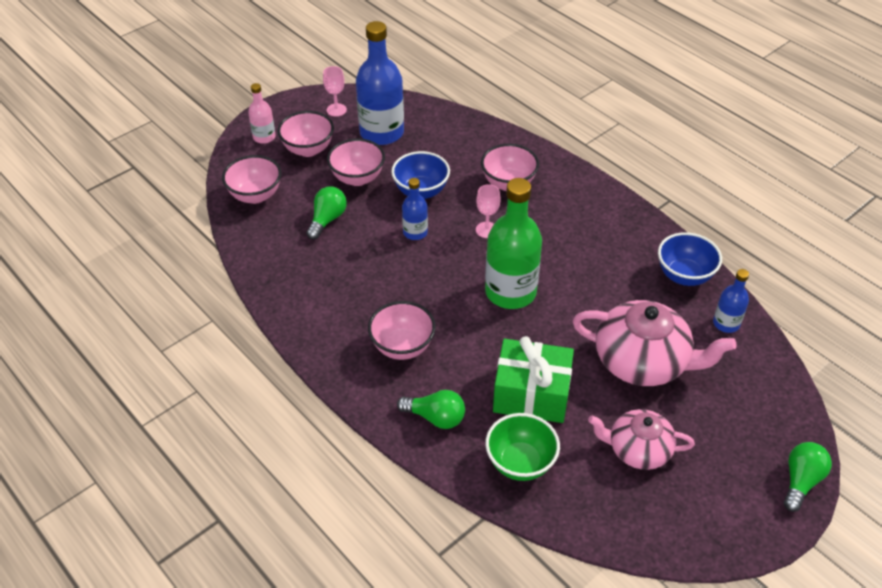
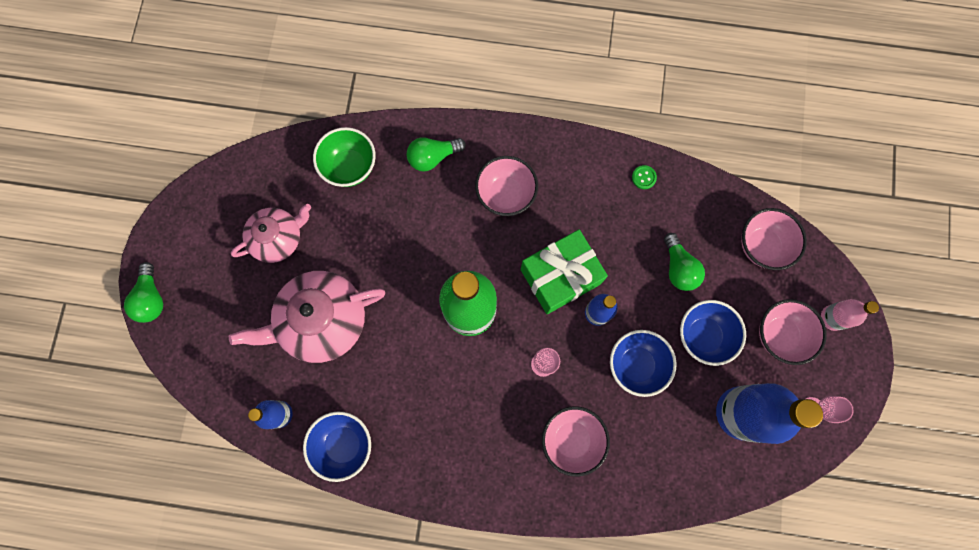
camera: 140 degrees right, 30 degrees up
(282, 285) = (643, 177): none -> green button
(357, 178) = (703, 335): pink bowl -> blue bowl
(531, 394) = (382, 227): green gift -> green gift (560, 276)

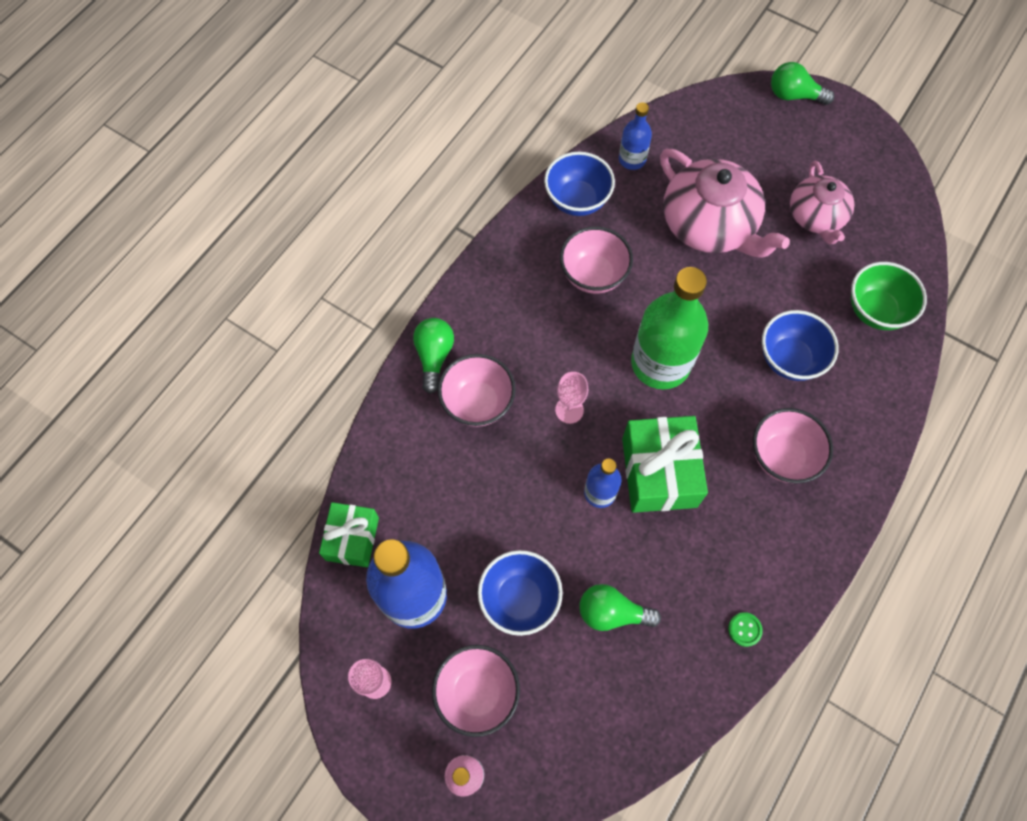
camera: 115 degrees right, 10 degrees down
(322, 321) = (709, 225): pink teapot -> pink teapot turned 135 degrees clockwise
(433, 157) = (858, 399): green light bulb -> green light bulb (434, 356)
(636, 365) = (522, 506): blue bowl -> blue bowl (789, 359)
(726, 482) = (352, 539): none -> green gift
(762, 246) = (595, 734): pink bowl -> pink bowl (593, 275)

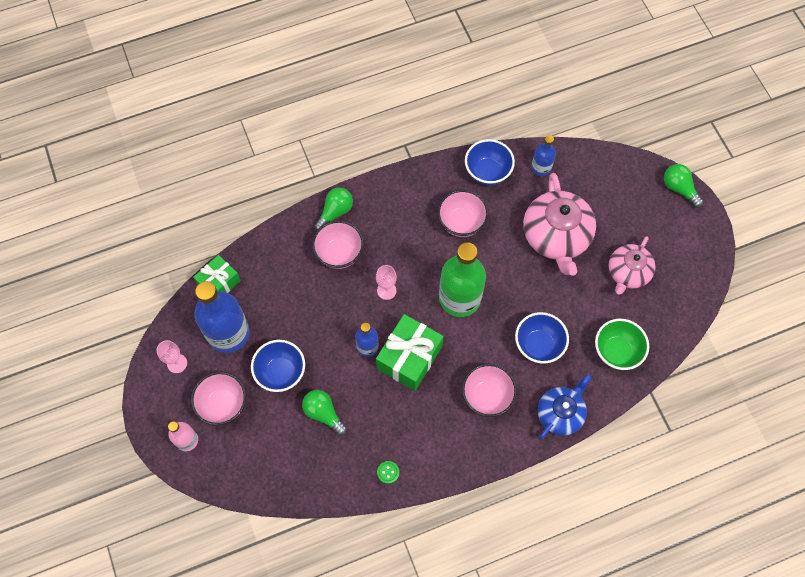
camera: 35 degrees right, 0 degrees up
(875, 420) = (560, 413): none -> blue teapot

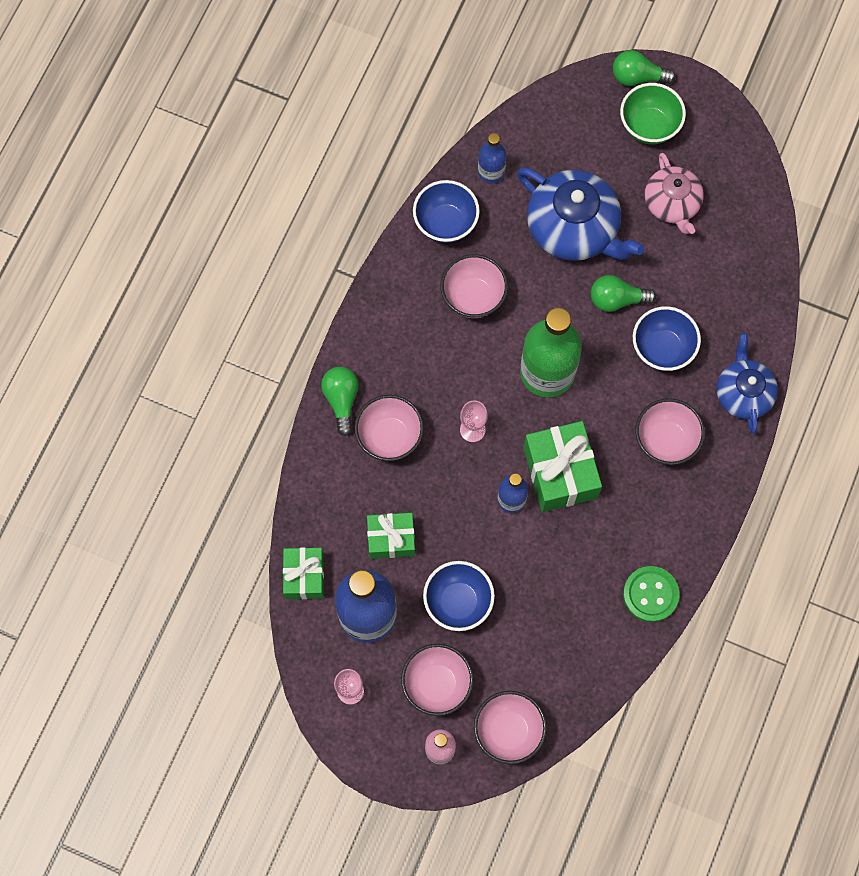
camera: 45 degrees left, 5 degrees up
(232, 467) = (508, 731): none -> pink bowl
(283, 306) = (391, 539): none -> green gift
(323, 413) = (538, 600): green light bulb -> green light bulb (616, 299)
(388, 472) = (650, 594): green button -> green button, size x1.97
(556, 236) = (573, 228): pink teapot -> blue teapot
(616, 351) = (735, 289): green bowl -> green bowl (649, 126)

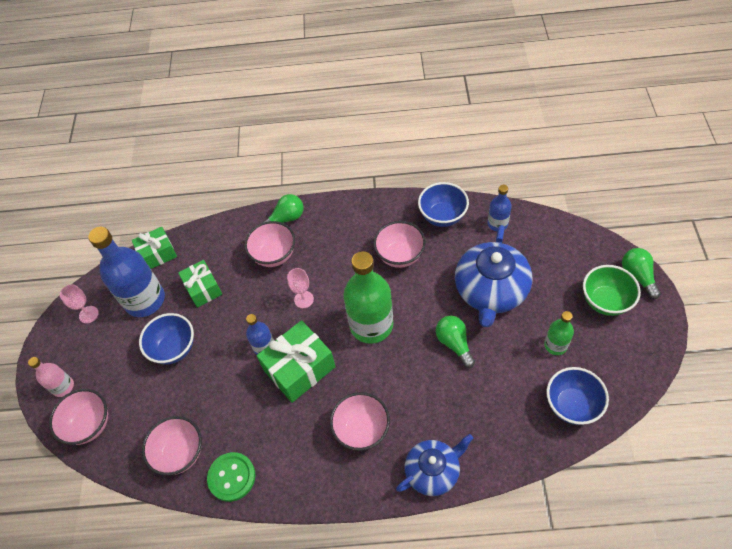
camera: 70 degrees right, 15 degrees down
(437, 684) = (110, 363): pink bowl -> pink bowl (180, 453)
(662, 349) = (434, 393): blue bowl -> blue bowl (572, 405)
(672, 204) = (555, 345): pink teapot -> green bottle

